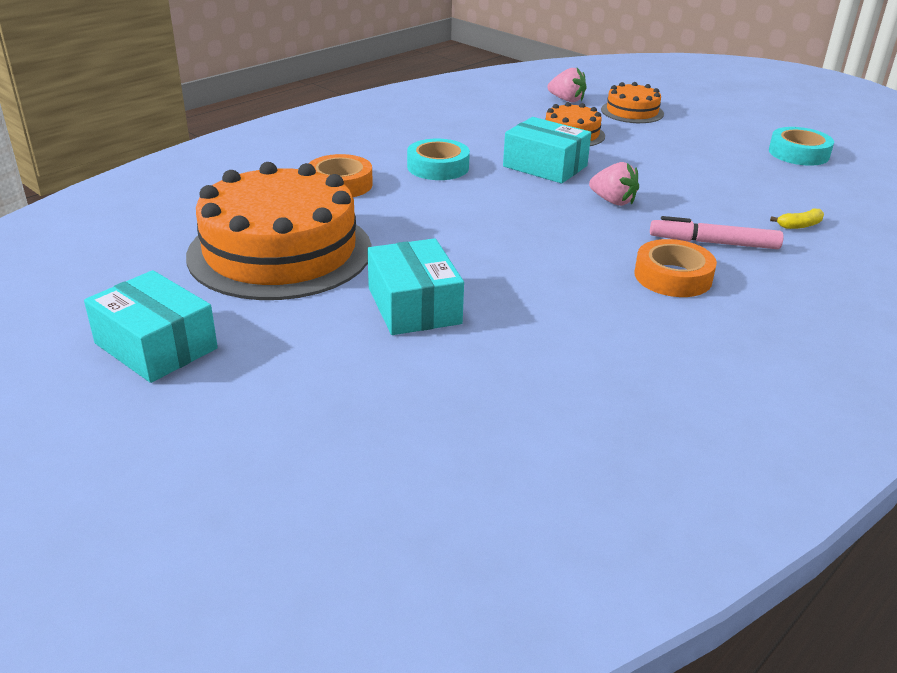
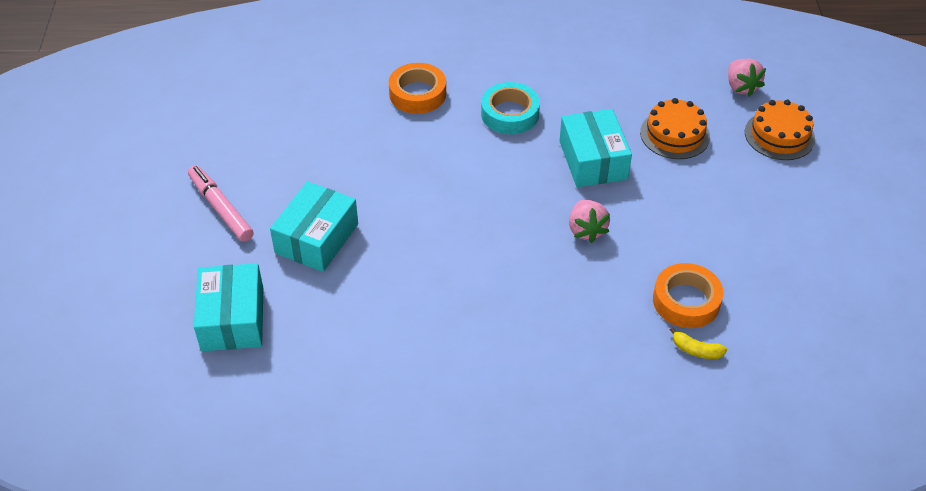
camera: 45 degrees right, 15 degrees up
(156, 346) = (156, 178): turquoise box -> turquoise box (233, 319)
(280, 251) = (302, 140): orange cake -> none
(673, 277) = (511, 328): orange tape -> orange tape (686, 301)
(713, 243) = (594, 320): pink marker -> pink marker (221, 208)
(798, 153) = (851, 278): turquoise tape -> none

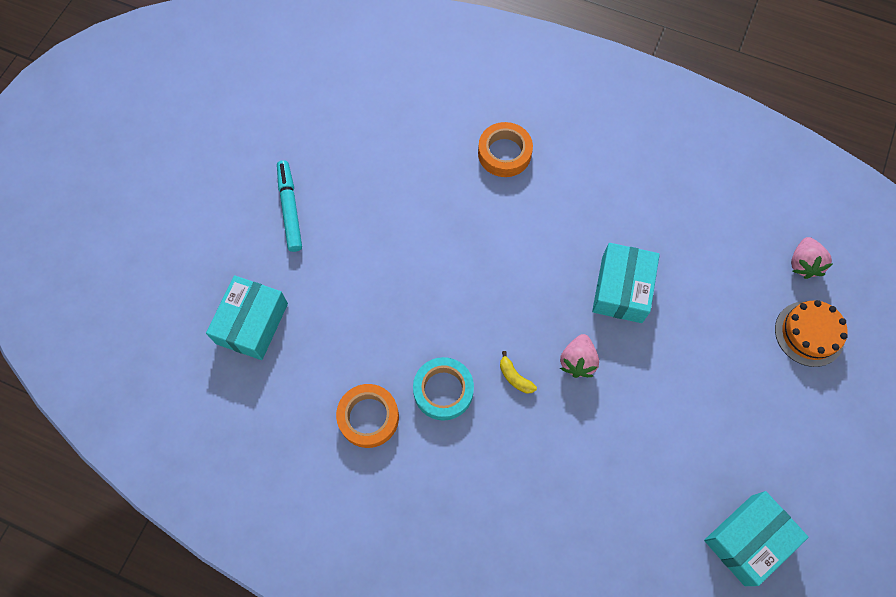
camera: 25 degrees right, 20 degrees up
(221, 208) = (290, 209): pink marker -> turquoise marker
(316, 238) = (351, 272): turquoise box -> turquoise box (748, 540)
(510, 114) = (574, 208): turquoise tape -> turquoise tape (443, 390)
(675, 134) = (711, 292): orange cake -> none
(686, 301) = (625, 473): orange tape -> orange tape (368, 417)
(696, 350) = (607, 526): yellow banana -> yellow banana (515, 377)

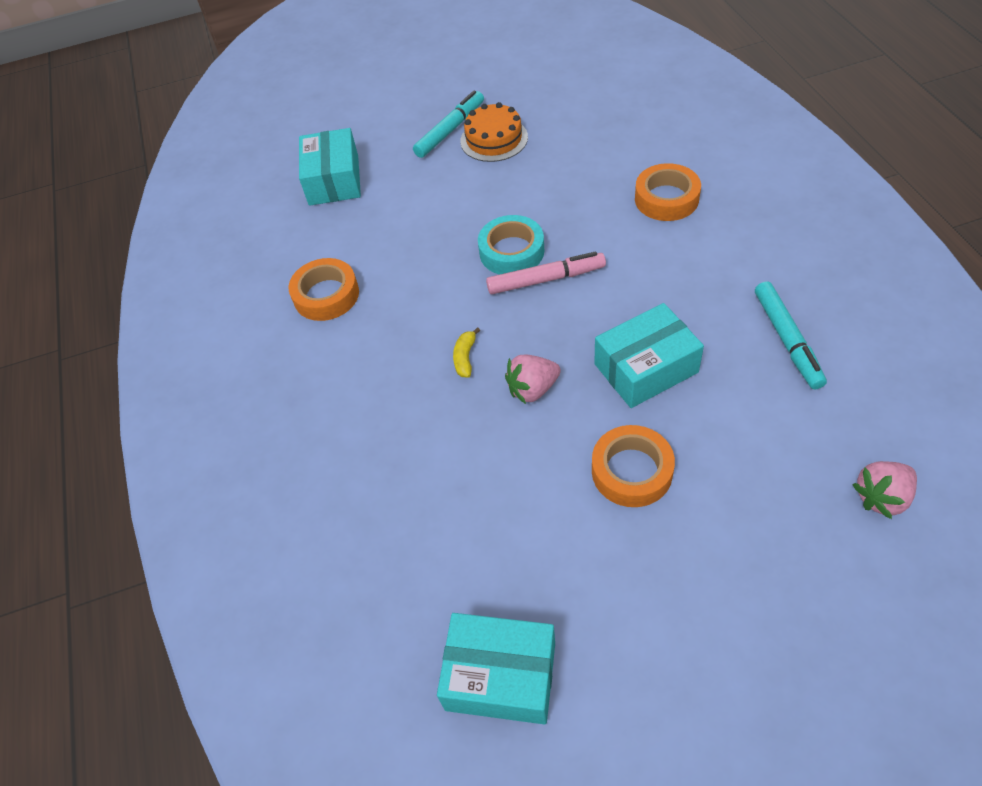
camera: 55 degrees right, 15 degrees down
(252, 323) = (334, 180): turquoise box -> turquoise box turned 75 degrees counterclockwise
(443, 390) = (399, 321): turquoise tape -> turquoise tape (511, 251)
(498, 277) = (546, 279): none -> pink marker
(672, 203) = (787, 340): none -> turquoise marker
(683, 362) = (631, 471): none -> orange tape
(809, 333) = (807, 563): orange cake -> orange cake (494, 139)

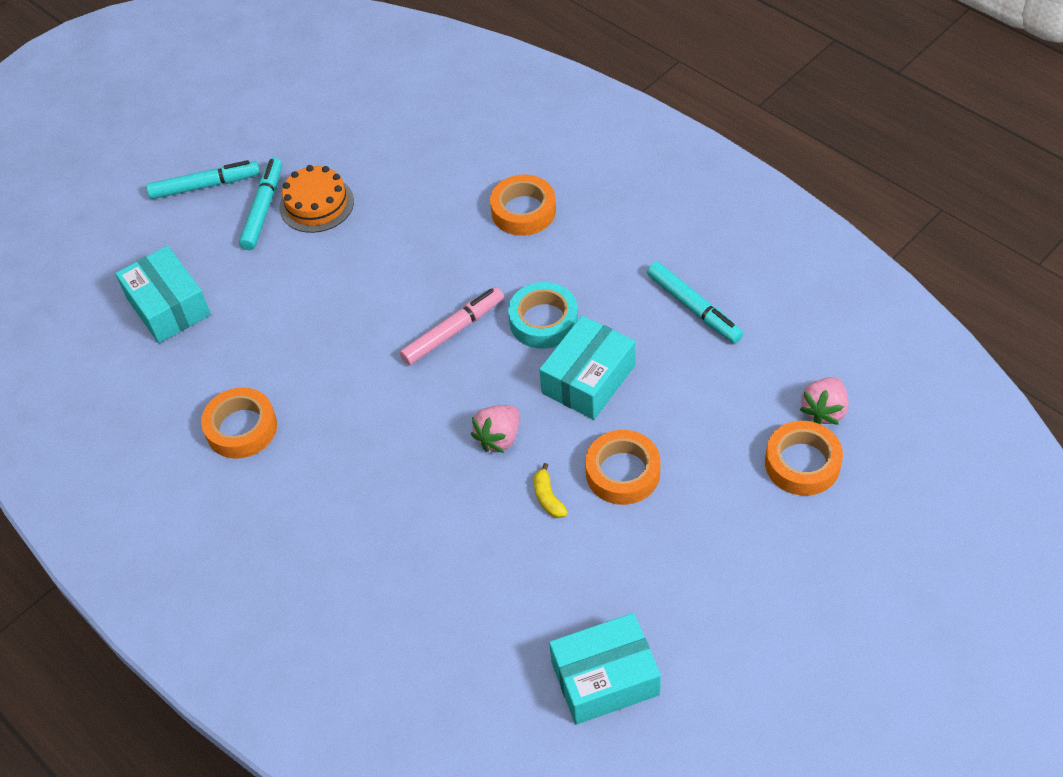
camera: 30 degrees left, 0 degrees up
(418, 100) = (205, 186): none -> turquoise marker
(465, 357) = (420, 434): yellow banana -> yellow banana (548, 497)
(511, 251) = (404, 316): turquoise tape -> turquoise tape (543, 321)
(829, 543) = (802, 463): none -> orange tape

